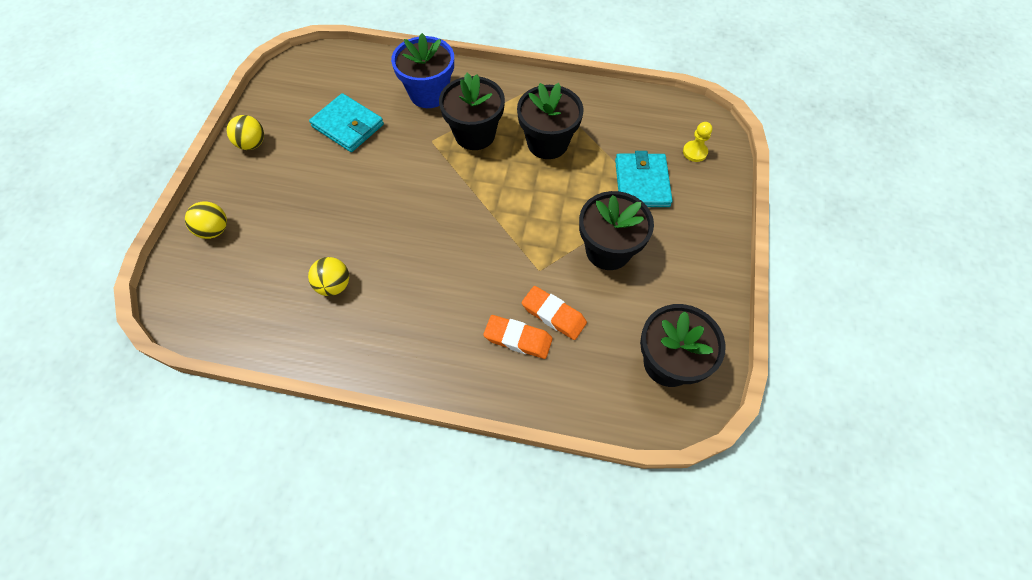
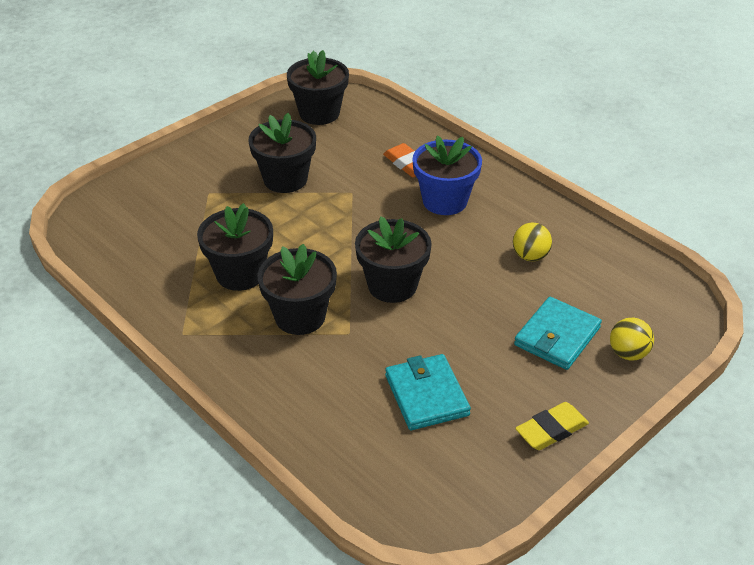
camera: 145 degrees left, 20 degrees down
(252, 144) = (551, 430): yellow ball -> yellow eraser
(429, 94) = (306, 386): blue flower pot -> blue flower pot (444, 201)
(429, 193) = (392, 285): none -> black flower pot
(553, 315) = (369, 165): orange eraser -> none
(641, 183) = (201, 206): turquoise wallet -> turquoise wallet (557, 336)
(694, 152) = (127, 205): yellow pawn -> none

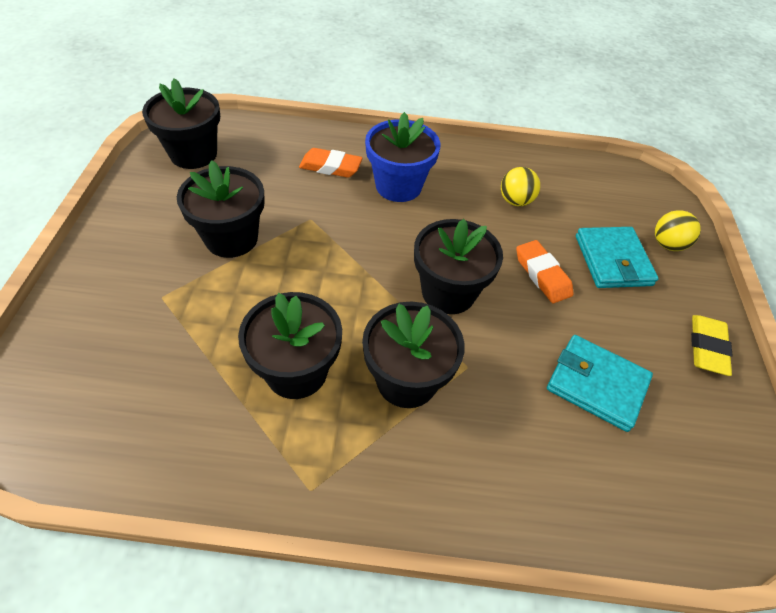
camera: 45 degrees left, 10 degrees up
(480, 313) = (542, 275): none -> orange eraser

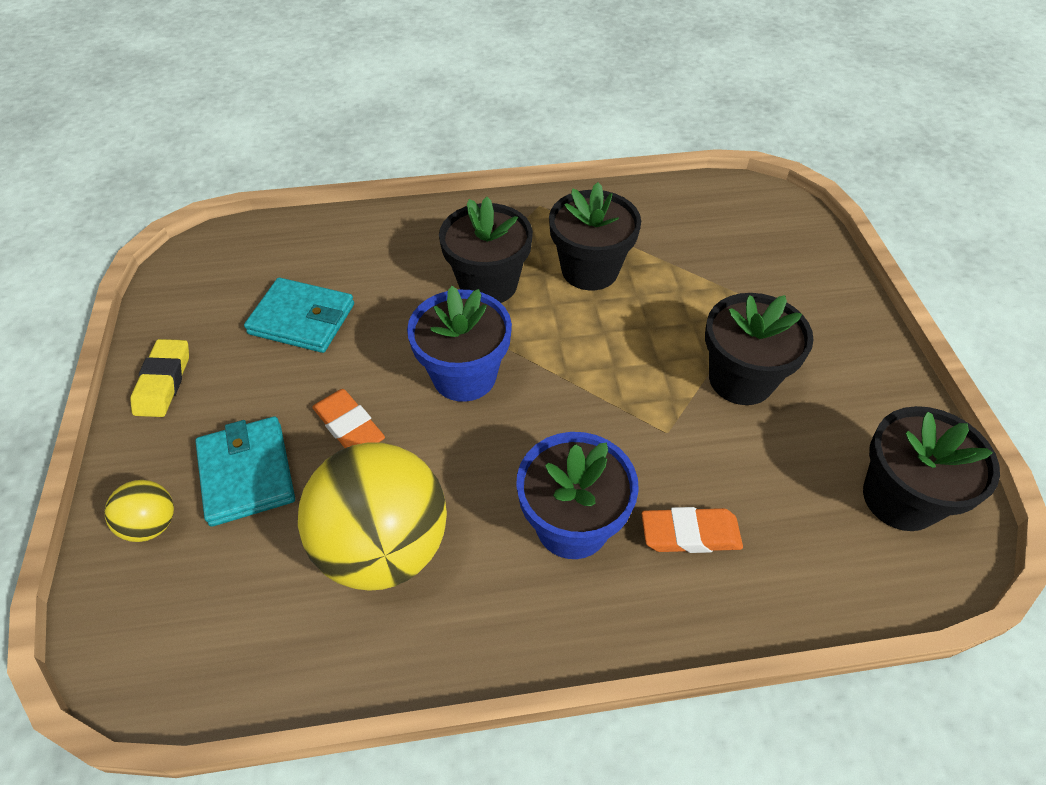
camera: 170 degrees right, 0 degrees up
(448, 292) = (464, 376): black flower pot -> blue flower pot
(515, 201) = (384, 547): yellow ball -> yellow ball, size x2.22

